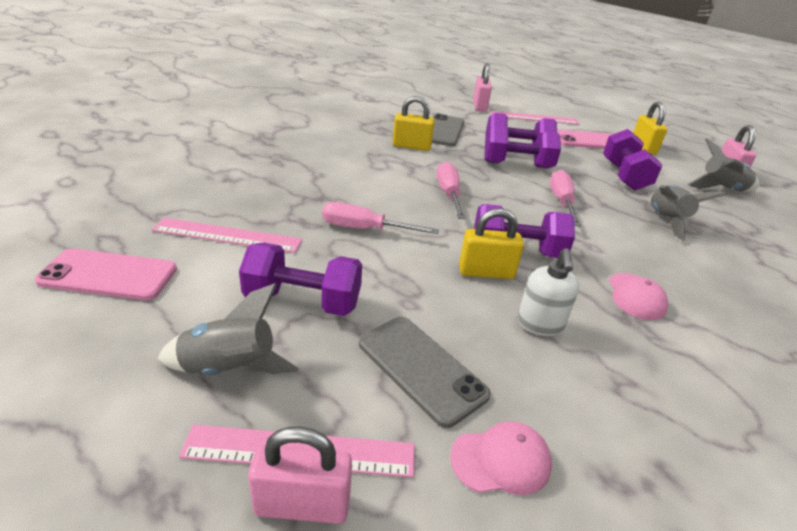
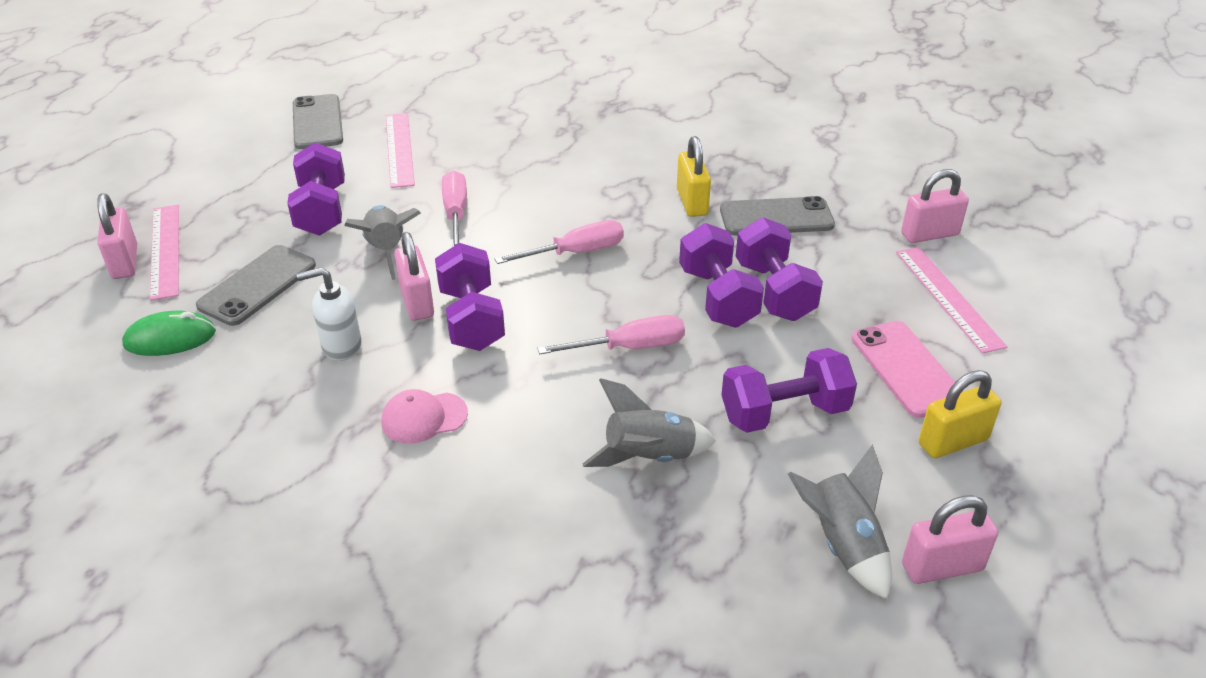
camera: 75 degrees right, 5 degrees up
(109, 275) = (317, 122): pink phone -> grey phone
(229, 368) = (233, 202): grey rocket -> grey rocket (386, 251)
(486, 272) = (417, 302): yellow padlock -> pink padlock
(501, 460) = (170, 338): pink cap -> green mouse

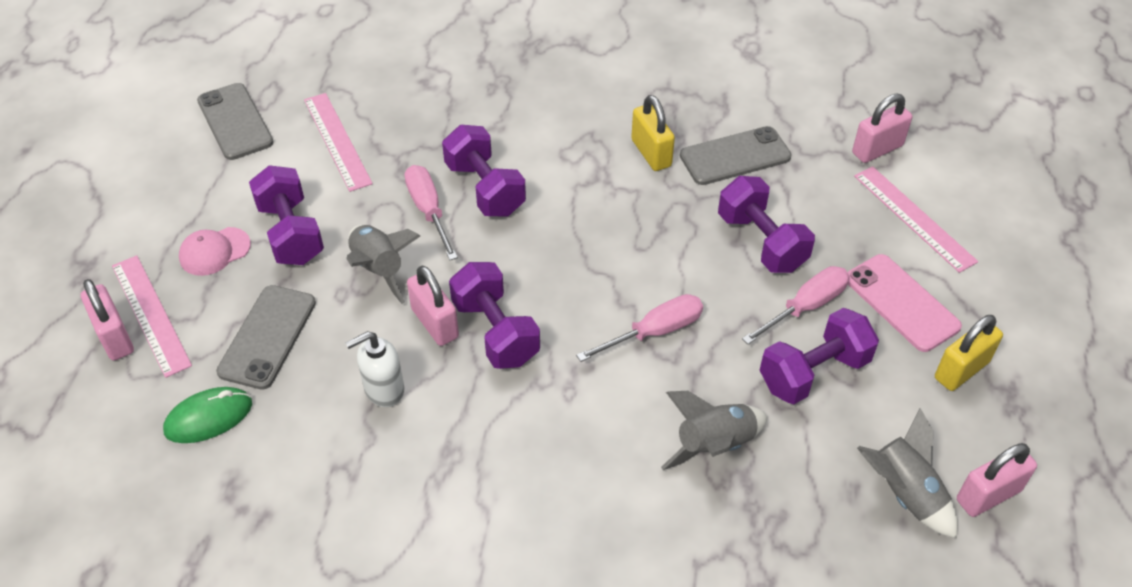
camera: 15 degrees left, 10 degrees up
(424, 418) = (497, 450): pink cap -> pink cap (214, 251)
(576, 252) = (564, 234): pink screwdriver -> pink screwdriver (805, 307)
(717, 297) = (713, 259): purple dumbbell -> purple dumbbell (485, 189)

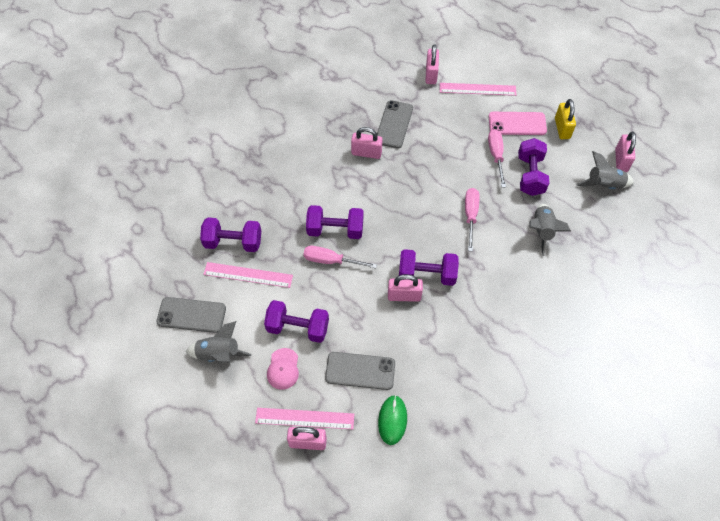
camera: 55 degrees left, 10 degrees up
(267, 337) = (360, 371): grey phone -> grey phone turned 45 degrees counterclockwise
(379, 269) = (353, 301): grey rocket -> grey rocket (219, 354)
(383, 389) = (428, 337): white soap dispenser -> none
(651, 153) = (366, 153): yellow padlock -> pink padlock
(761, 242) = (450, 147): purple dumbbell -> purple dumbbell (233, 242)

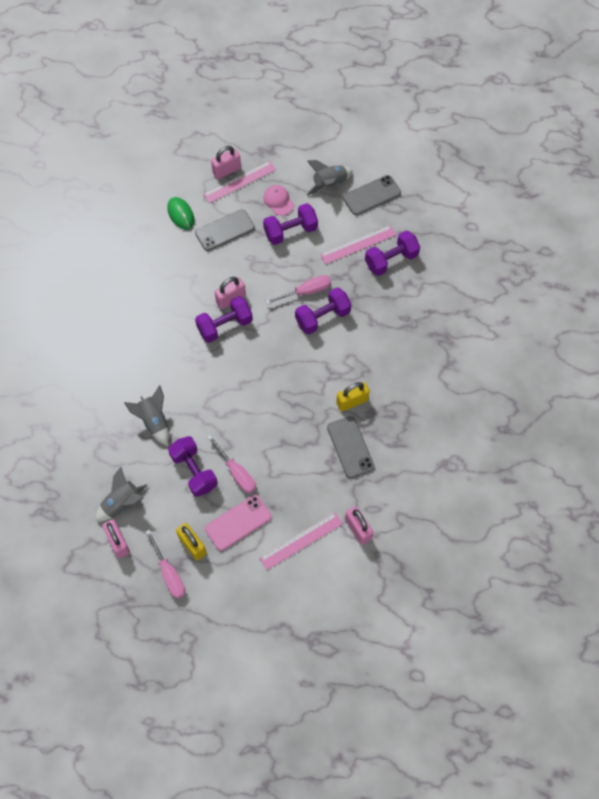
camera: 145 degrees right, 5 degrees up
(366, 153) = (352, 402): pink padlock -> yellow padlock
(470, 216) = (222, 398): pink screwdriver -> pink screwdriver (169, 573)

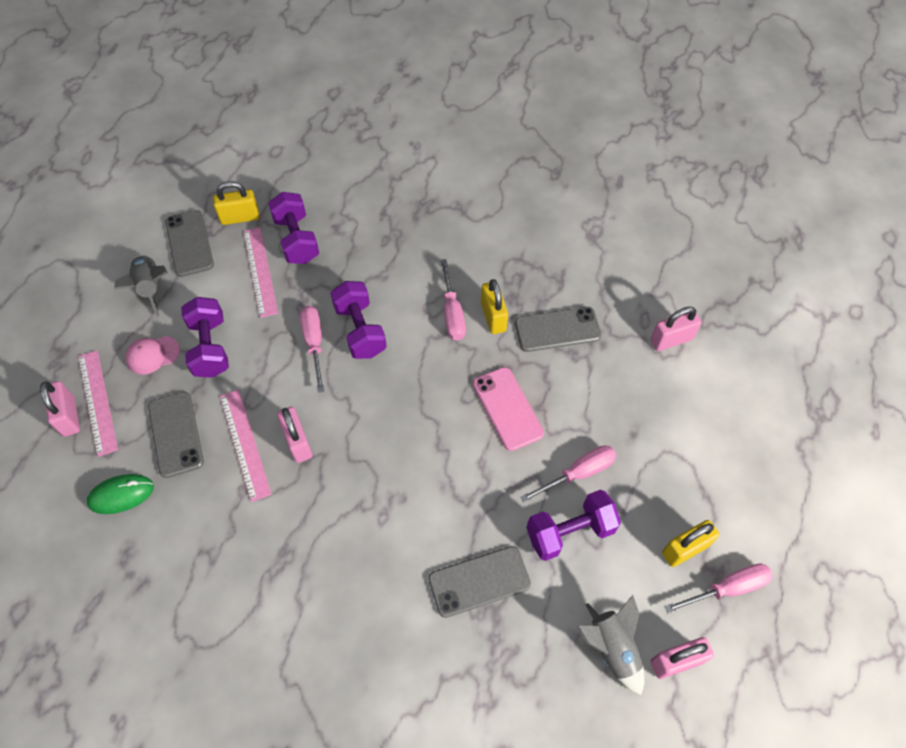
camera: 80 degrees left, 5 degrees down
(154, 421) = (479, 581): grey rocket -> grey phone
(225, 326) = (340, 457): purple dumbbell -> none
(238, 522) = (654, 482): pink phone -> pink phone (507, 408)
(301, 540) = (683, 407): pink ruler -> pink ruler (244, 444)
(349, 374) = (452, 313): none -> pink screwdriver
(402, 220) = (240, 217): none -> yellow padlock

